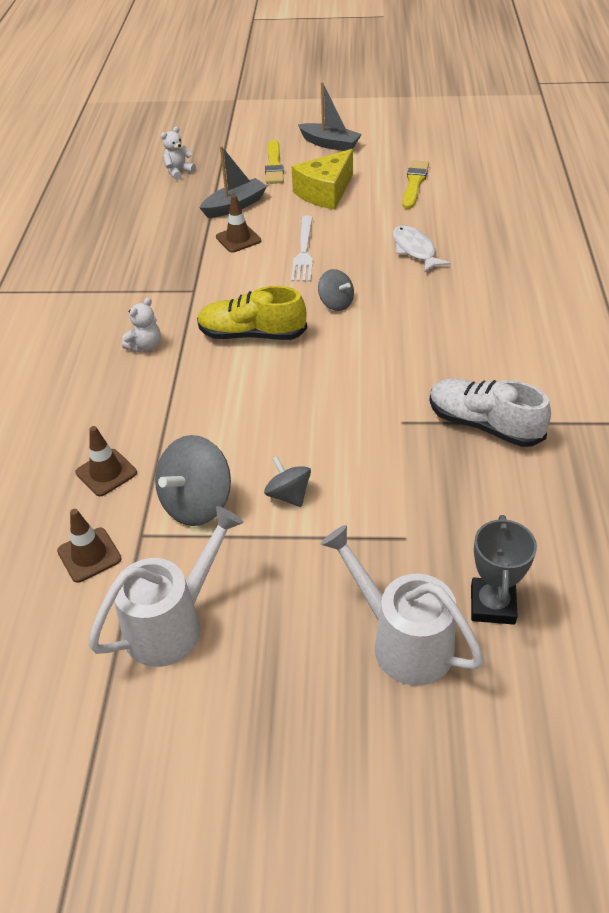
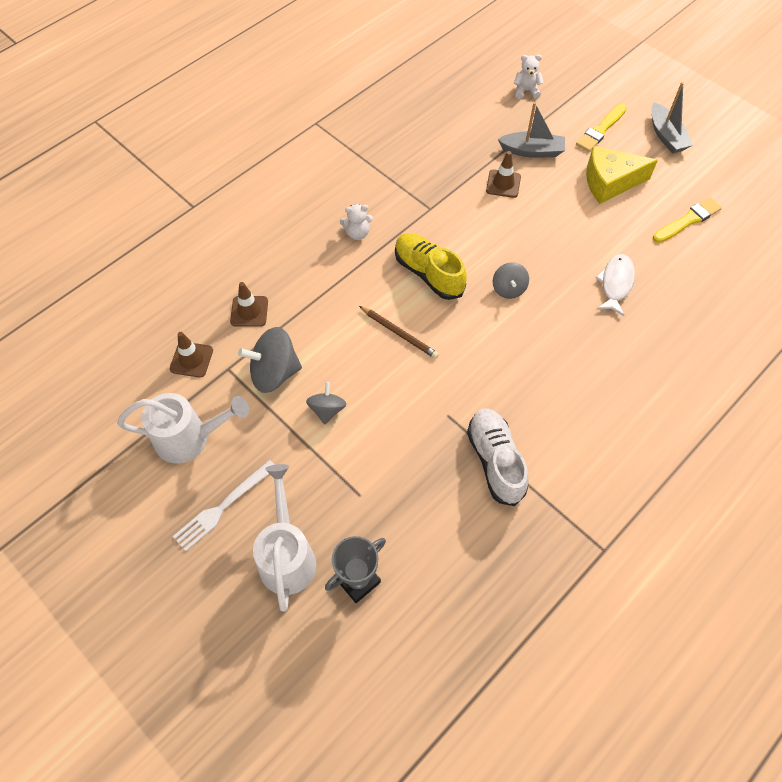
camera: 40 degrees right, 15 degrees up
(281, 392) = (399, 333): none -> brown pencil
(303, 251) = (535, 227): white fork -> white fork (223, 507)

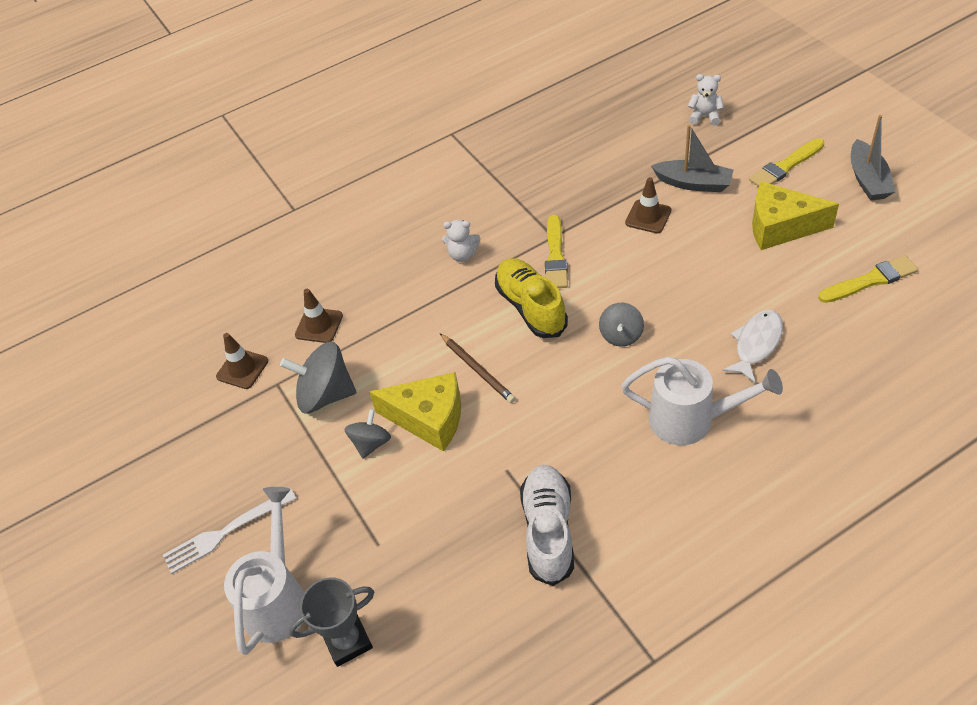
camera: 20 degrees right, 10 degrees down
(190, 438) = (214, 452): white watering can -> white watering can (691, 420)
(370, 381) = (429, 418): none -> yellow cheese
(436, 226) = (555, 256): none -> yellow brush

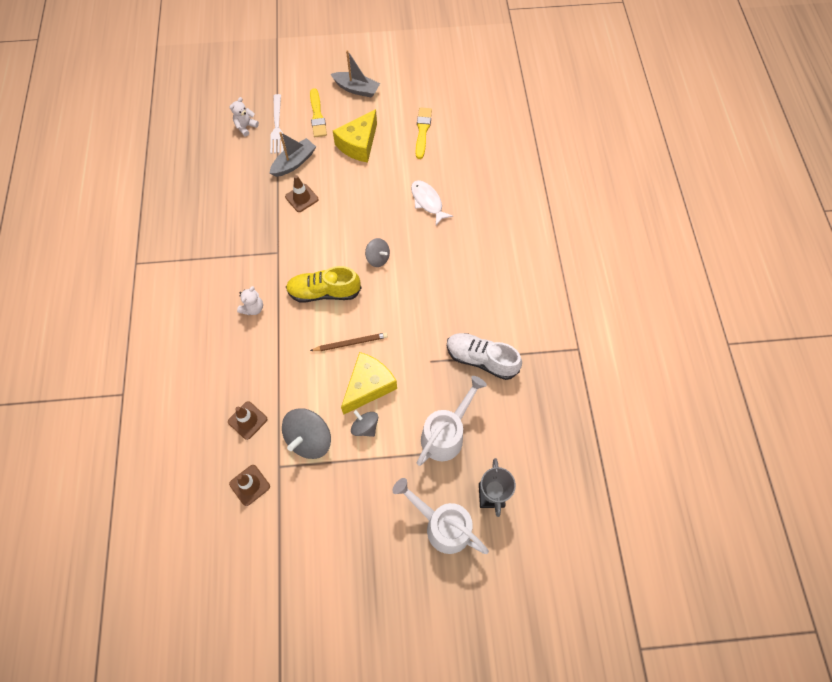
camera: 70 degrees left, 15 degrees up
(225, 532) = (377, 542): white fork -> white fork (277, 126)
(555, 256) = (294, 259): yellow brush -> none
(691, 420) = (455, 257): white watering can -> white watering can (446, 434)

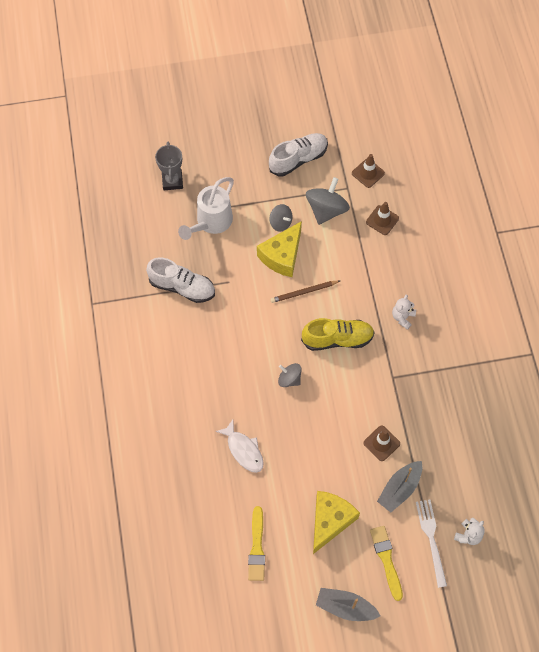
camera: 175 degrees right, 0 degrees up
(332, 513) = (298, 159): none -> white shoe
(442, 525) = (211, 158): white watering can -> none

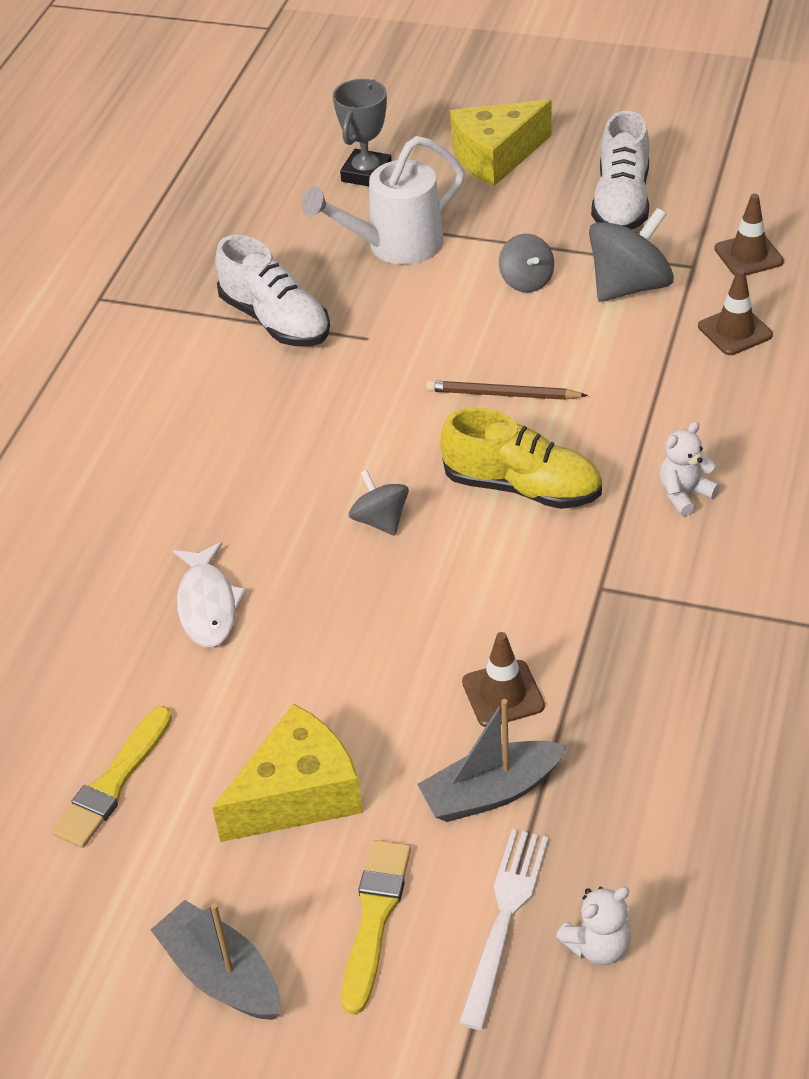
camera: 30 degrees right, 20 degrees down
(282, 256) = (496, 329): yellow cheese -> yellow cheese (496, 157)
(298, 159) = (621, 202): white shoe -> white shoe turned 105 degrees clockwise

